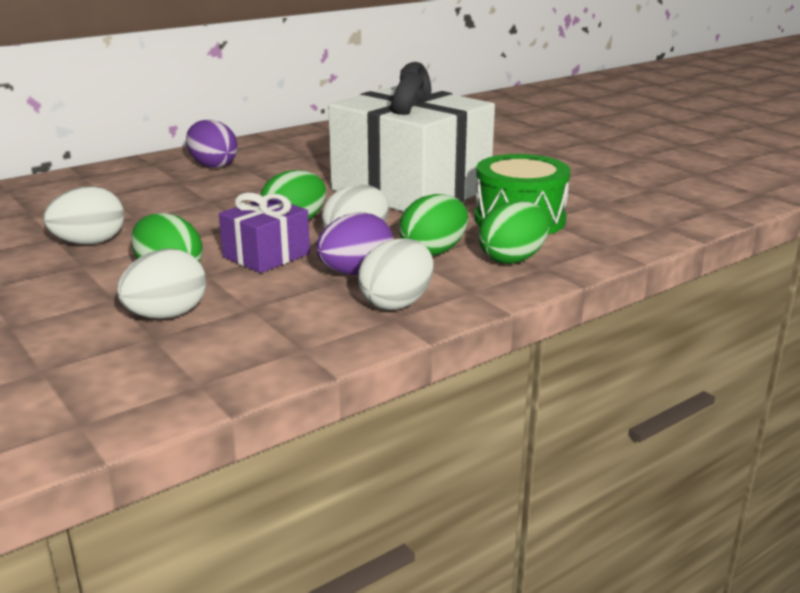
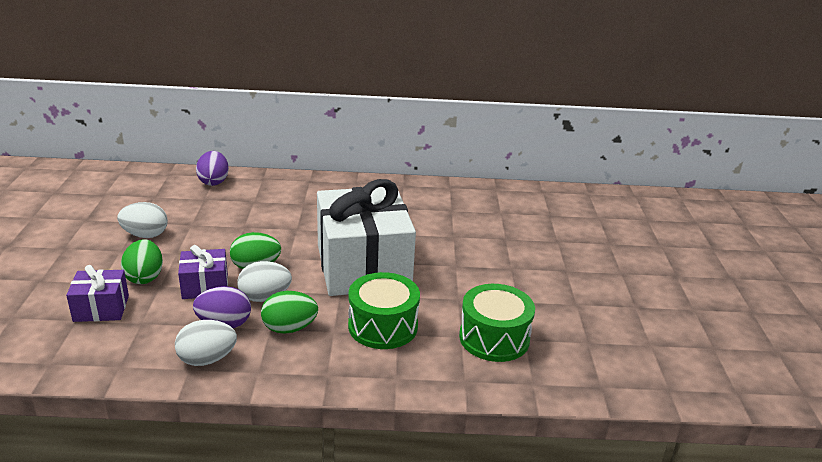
camera: 35 degrees right, 5 degrees up
(166, 315) = (101, 308): white egg -> purple gift
(213, 165) = (289, 194): purple egg -> purple egg (214, 181)
(512, 259) = (321, 359): green egg -> none
(627, 194) = (494, 338): none -> green drum

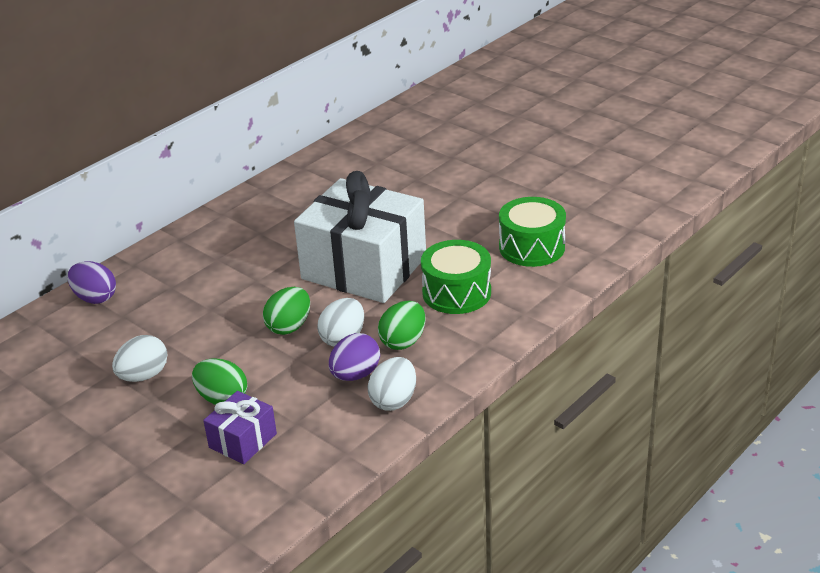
camera: 45 degrees left, 5 degrees up
(205, 286) = (283, 366): purple gift -> none

